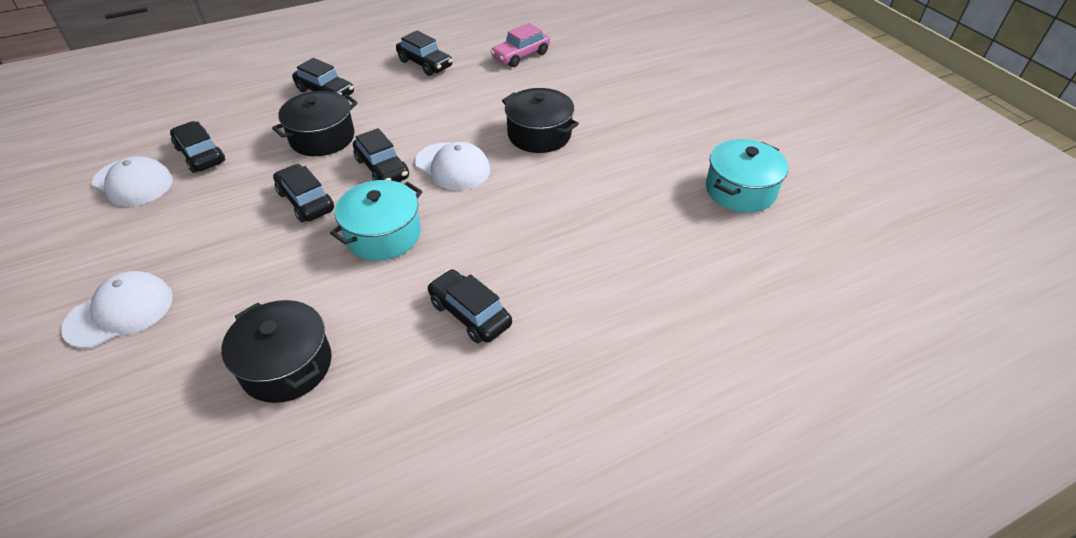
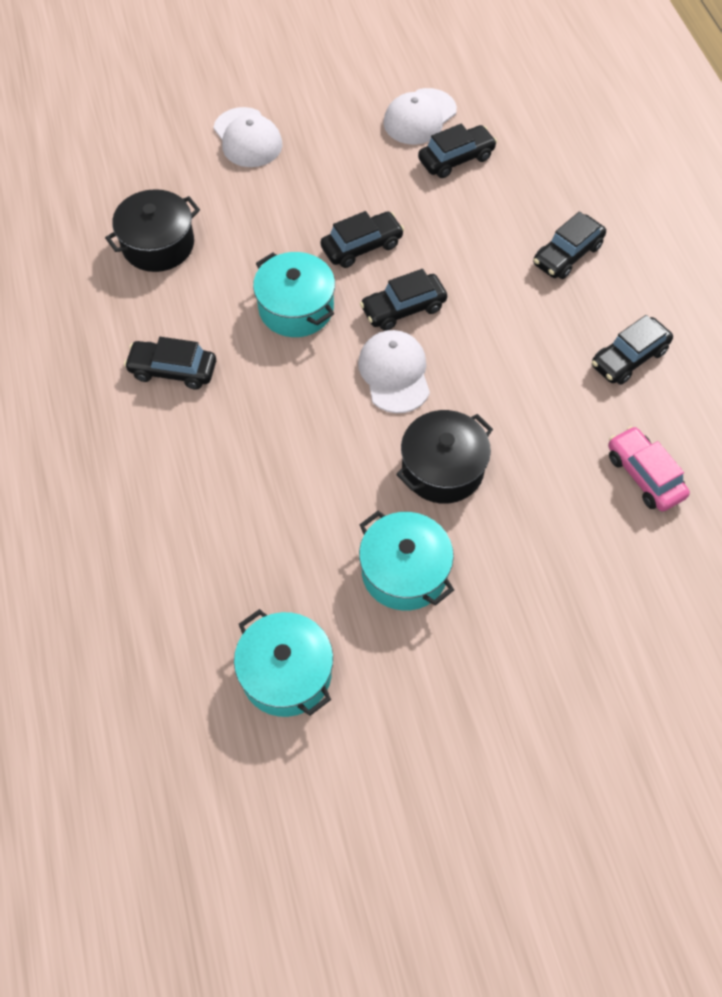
camera: 100 degrees right, 15 degrees up
(322, 138) = (470, 255): black pot -> none
(453, 166) = (394, 373): white cap -> white cap turned 120 degrees clockwise
(470, 314) = (173, 370): black car -> black car turned 135 degrees counterclockwise
(632, 144) = (404, 572): none -> turquoise pot

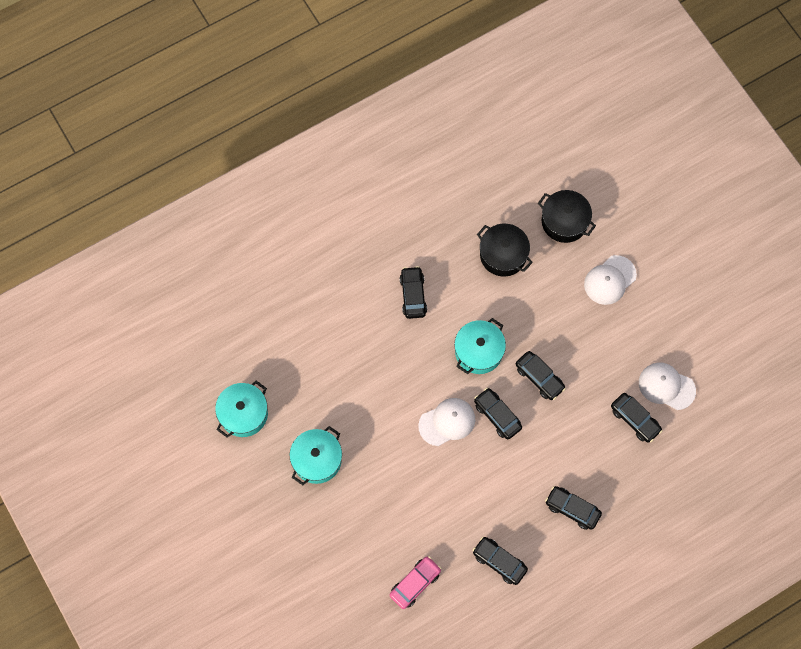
camera: 75 degrees right, 10 degrees up
(442, 469) = (388, 465): black pot -> black pot (564, 221)

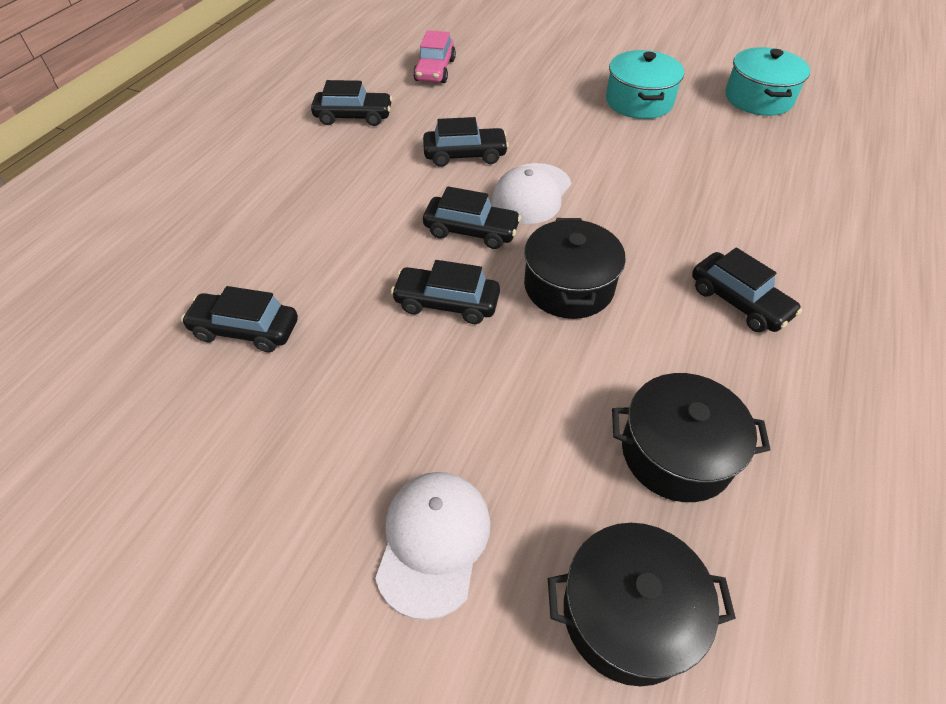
camera: 145 degrees right, 20 degrees down
(478, 351) = (569, 286): turquoise pot -> black pot
(572, 509) = (289, 192): black car -> black car (465, 155)
(666, 386) = (206, 408): white cap -> none

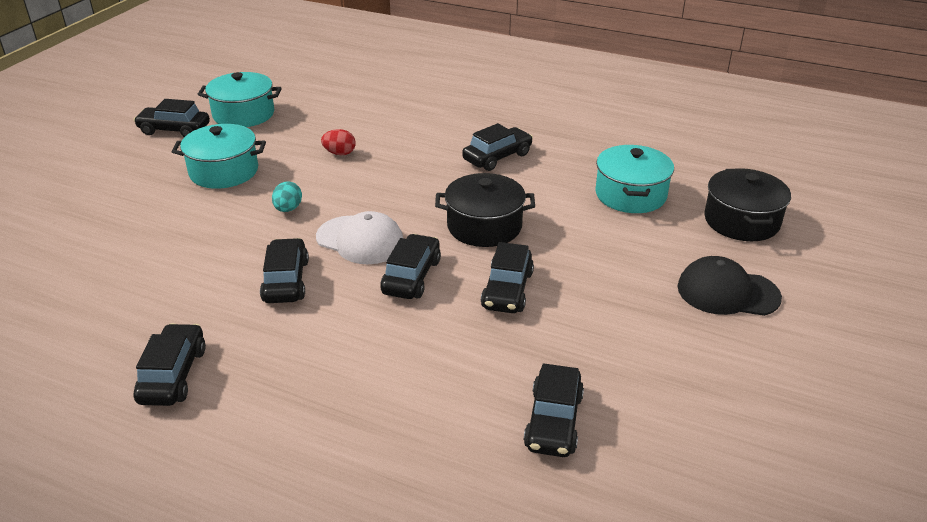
camera: 90 degrees left, 15 degrees down
(433, 542) = (727, 292): white cap -> black cap
(435, 70) = (88, 307): pink car -> none
(580, 145) = (288, 209): none -> turquoise egg
(676, 452) = (630, 195): black pot -> turquoise pot
(699, 168) = (339, 153): none -> red egg
(707, 65) = (174, 130): none -> black car

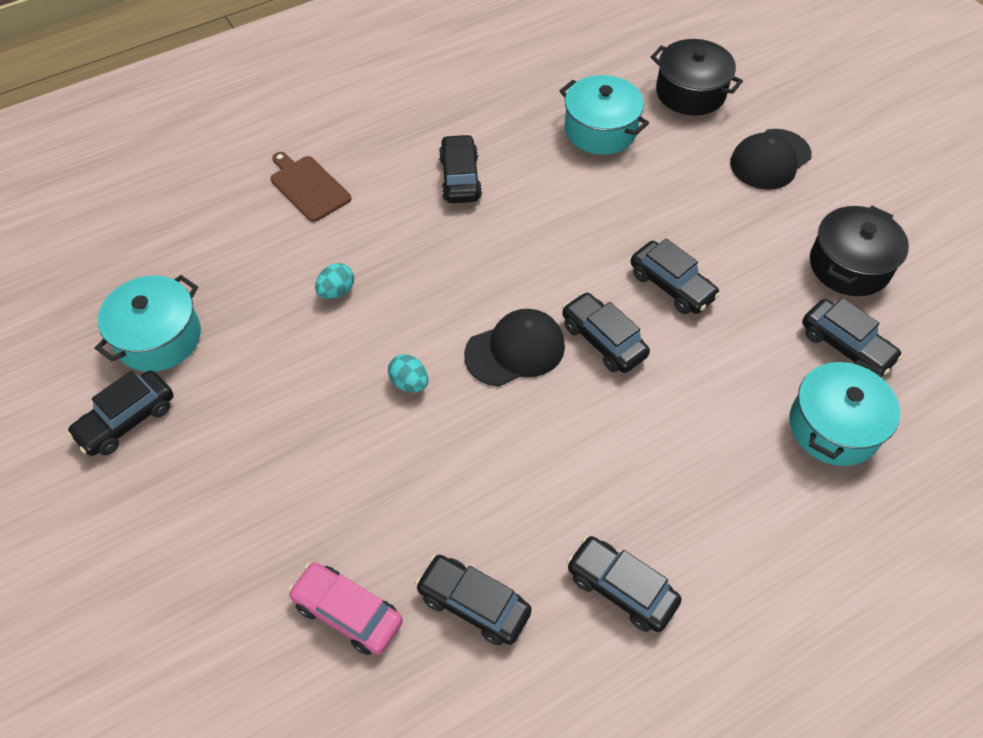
camera: 55 degrees left, 20 degrees up
(80, 258) = (347, 613): none -> pink car
(224, 171) = (278, 408): turquoise pot -> turquoise pot (834, 427)
(286, 281) = (537, 438): black car -> black car (473, 604)
(339, 153) = (336, 291): red egg -> turquoise egg
(360, 240) = (515, 350): white cap -> black cap
(417, 110) = (308, 187): none -> brown cutting board
(484, 226) = (567, 250): black pot -> black pot (849, 265)

